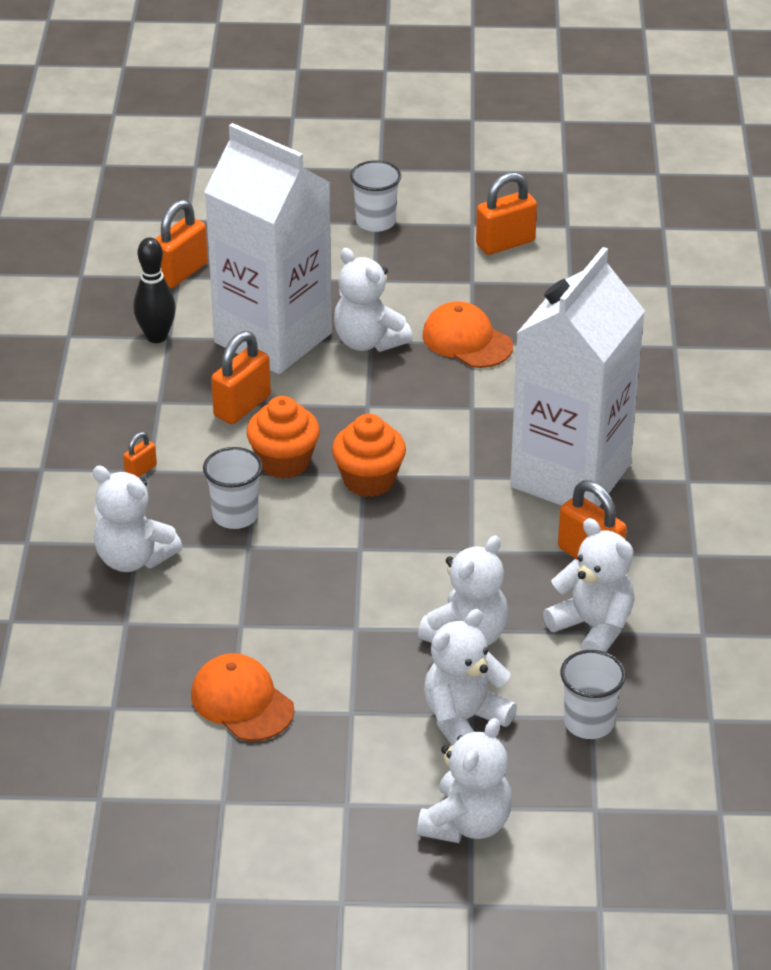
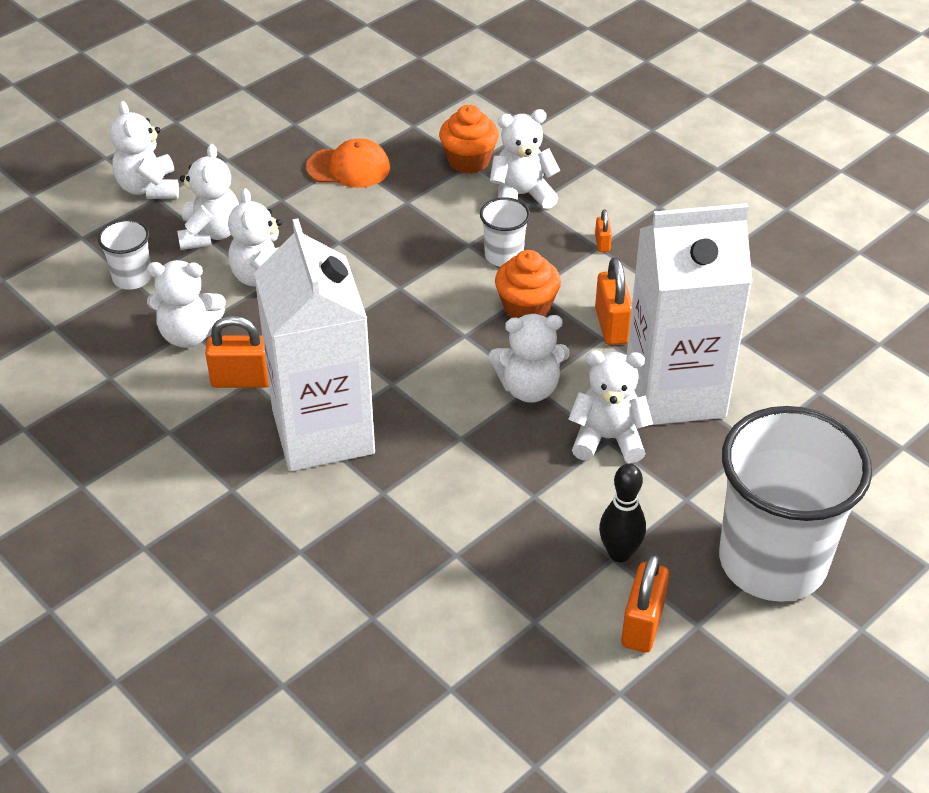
camera: 135 degrees right, 5 degrees up
(156, 336) = (748, 335): black bowling pin -> black bowling pin (619, 553)
(181, 273) = (823, 396): orange padlock -> none
(369, 480) = (455, 333): orange cupcake -> orange cupcake (468, 161)
(373, 406) = (529, 388): none -> white teddy bear
(375, 222) = (772, 561): white cup -> white cup, size x2.33
(467, 340) = (540, 494): orange cap -> none

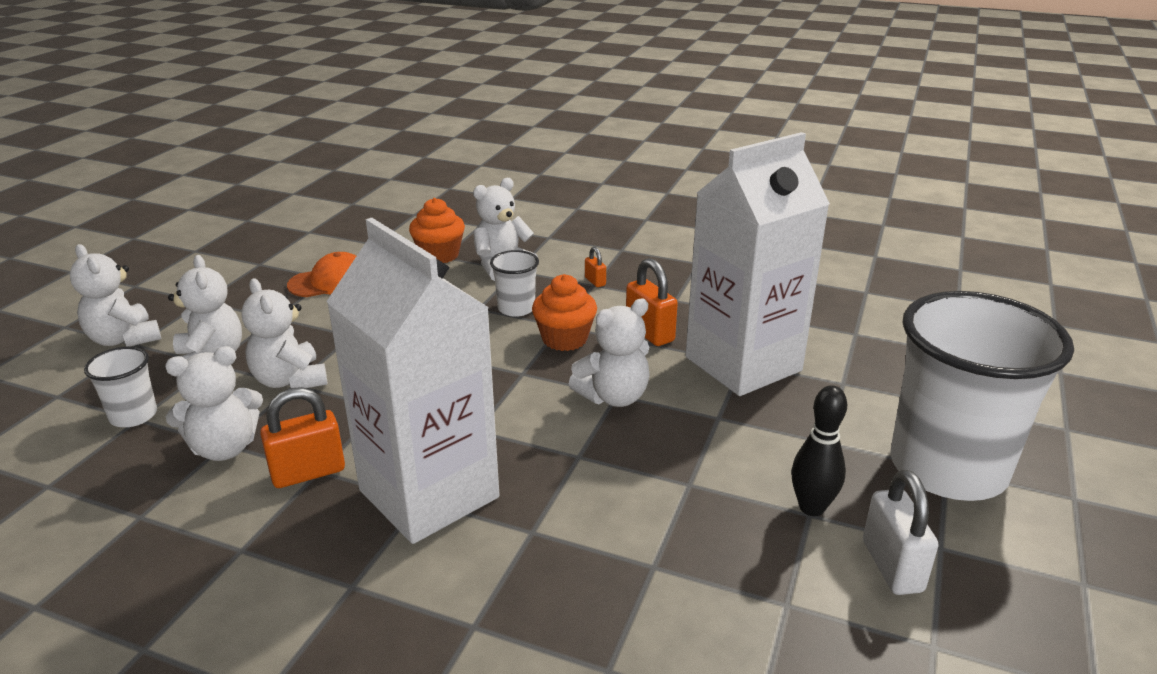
camera: 25 degrees left, 15 degrees down
(608, 438) = (717, 415): white teddy bear -> none
(642, 624) = (892, 566): orange padlock -> white padlock

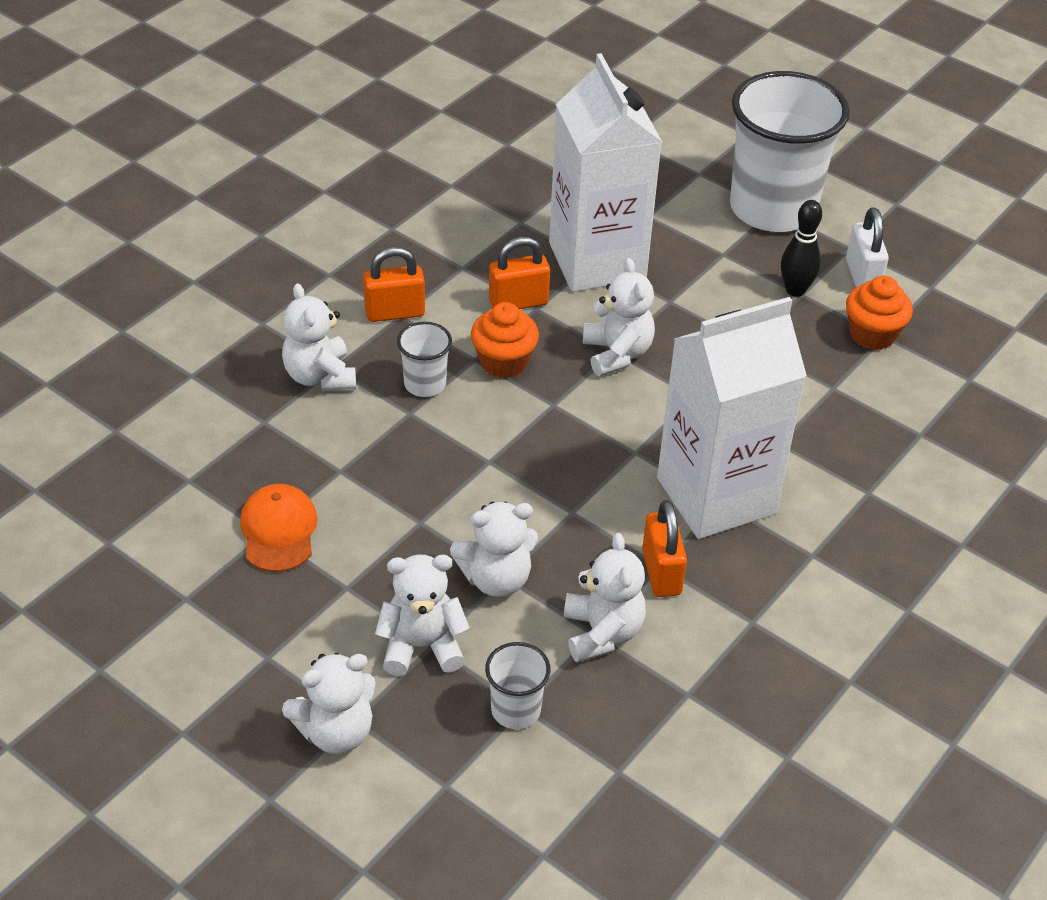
camera: 75 degrees left, 15 degrees up
(439, 255) = (259, 424): orange cupcake -> orange cupcake (872, 334)
(595, 281) = (395, 312): orange padlock -> orange padlock, size x1.94
(892, 566) = (862, 276): white padlock -> white padlock turned 75 degrees clockwise

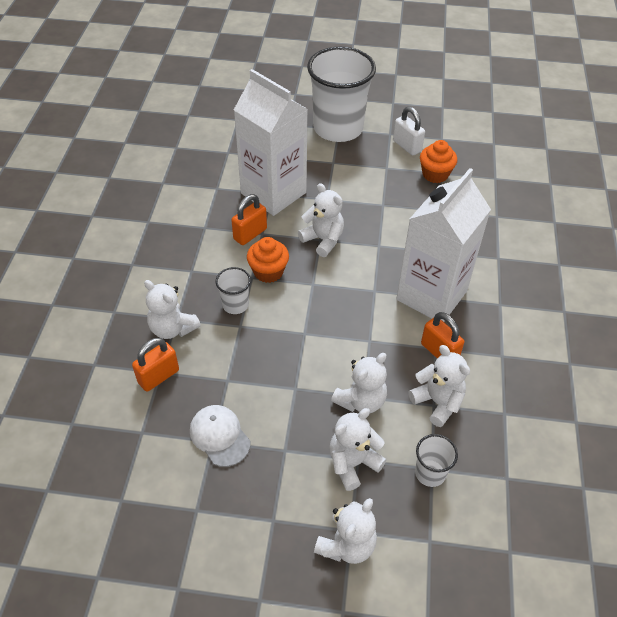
camera: 30 degrees left, 5 degrees up
(278, 531) = (219, 436): orange cap -> white cap
(395, 312) = (187, 270): orange padlock -> orange padlock (158, 376)
(795, 290) = (382, 167): black bowling pin -> none

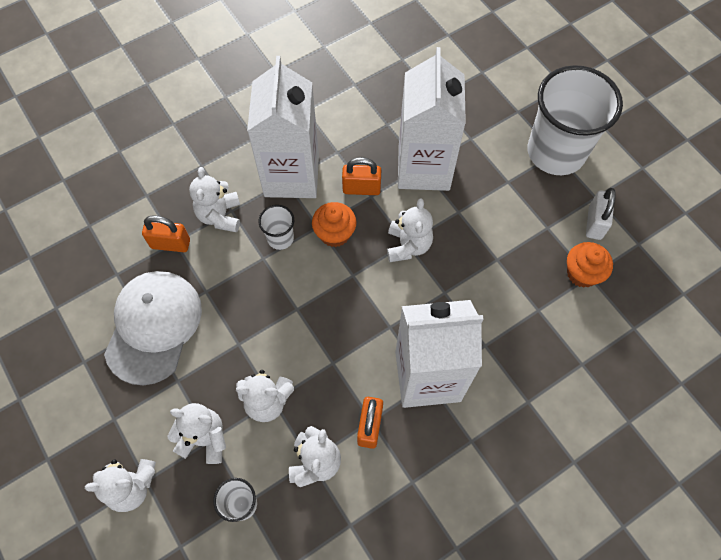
camera: 50 degrees right, 15 degrees up
(191, 264) = (291, 175): none -> white carton
(219, 436) = (153, 327): white cap -> white cap, size x1.81

